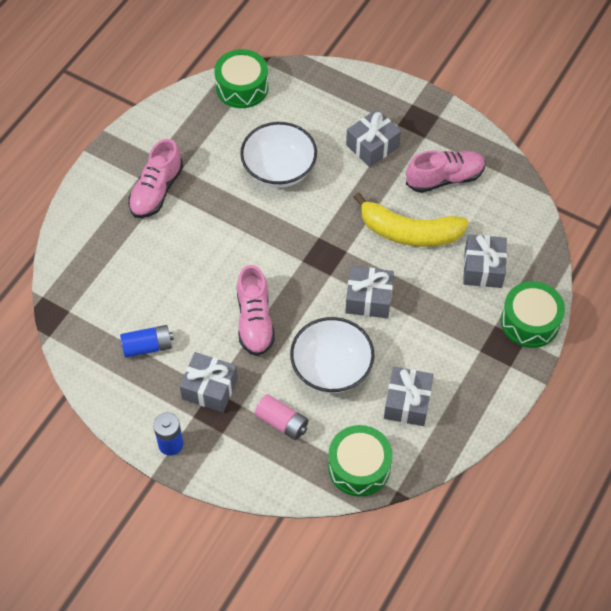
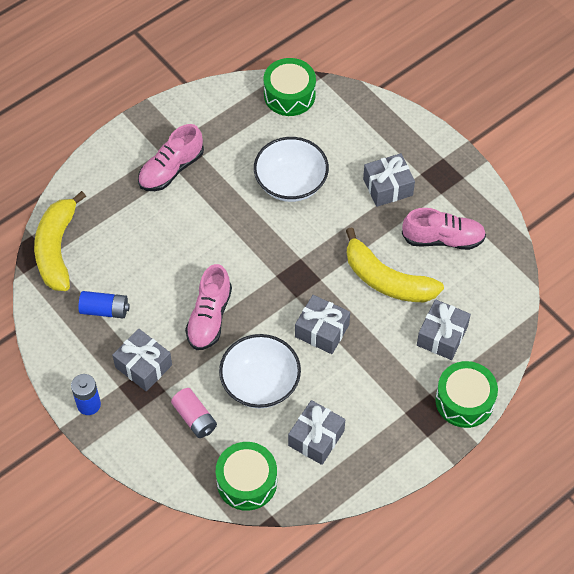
camera: 20 degrees right, 0 degrees up
(74, 302) = (57, 249): none -> yellow banana

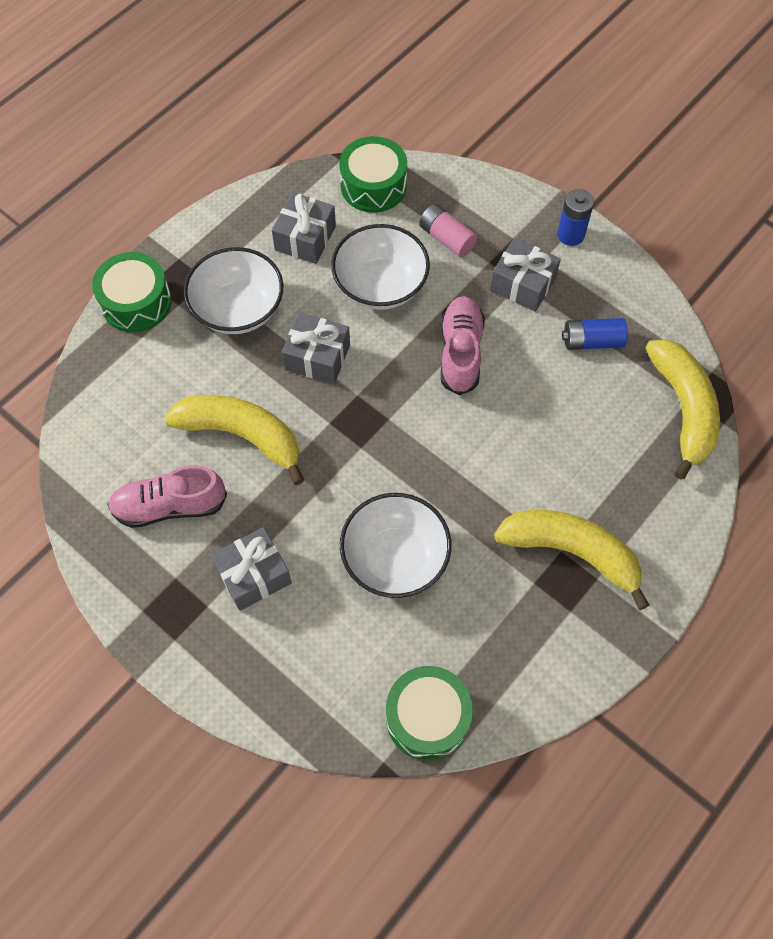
camera: 170 degrees right, 5 degrees up
(171, 169) = (572, 552): pink shoe -> yellow banana
(380, 381) = (238, 309): none -> white bowl
(442, 336) = (166, 373): grey gift -> none

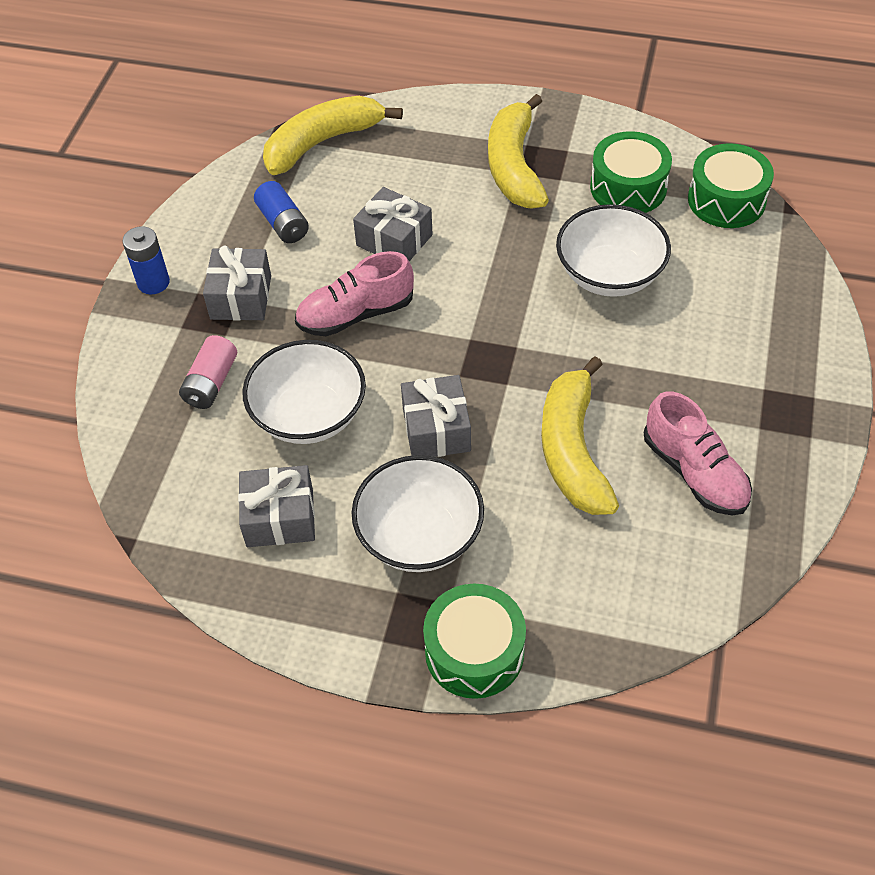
camera: 115 degrees left, 10 degrees down
(254, 575) = (707, 368): grey gift -> grey gift (394, 240)
(373, 186) = (164, 485): green drum -> green drum (628, 187)

